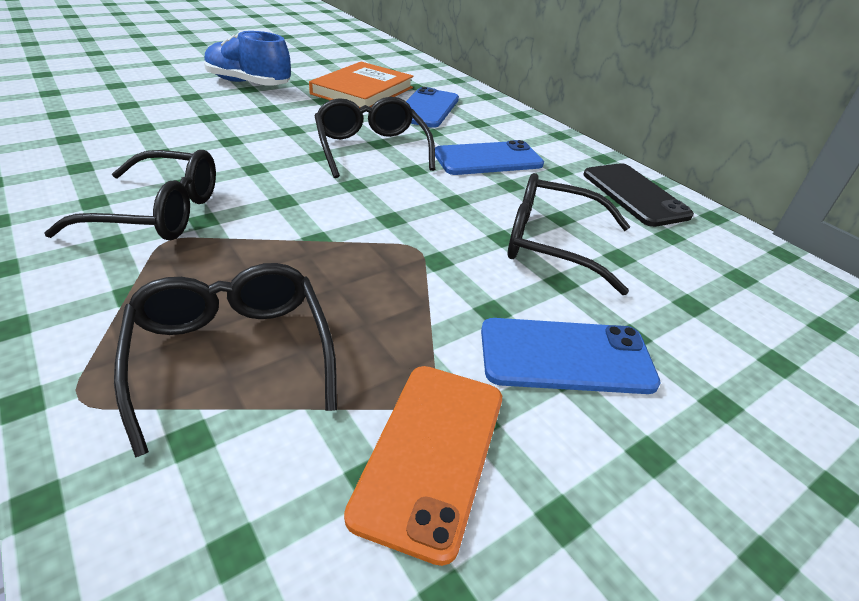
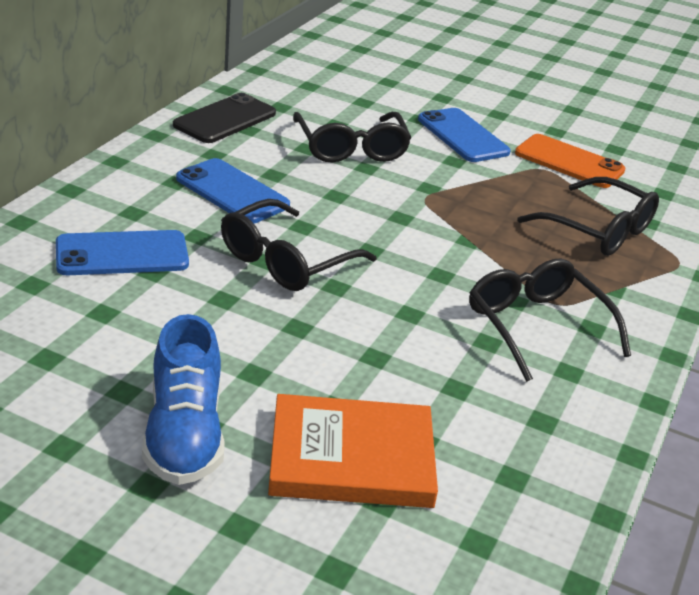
camera: 120 degrees left, 5 degrees down
(232, 355) = (598, 230): black glasses -> black glasses turned 90 degrees counterclockwise
(362, 91) = (105, 321): orange book -> orange book (351, 457)
(431, 453) = (569, 162): orange phone -> orange phone turned 45 degrees clockwise

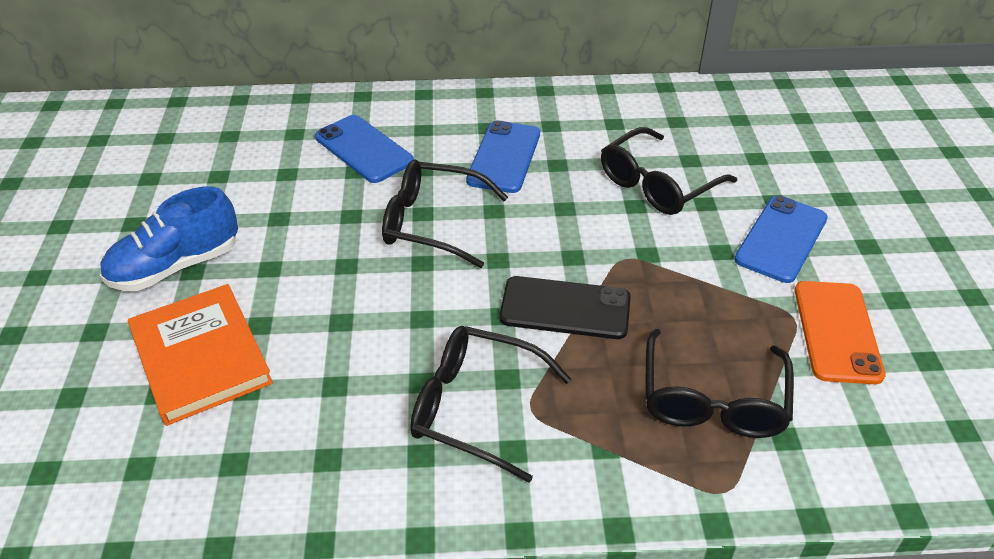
camera: 65 degrees right, 10 degrees up
(225, 119) = (613, 107): black phone -> black phone (565, 308)
(536, 326) = (476, 407): black glasses -> black glasses turned 105 degrees counterclockwise

